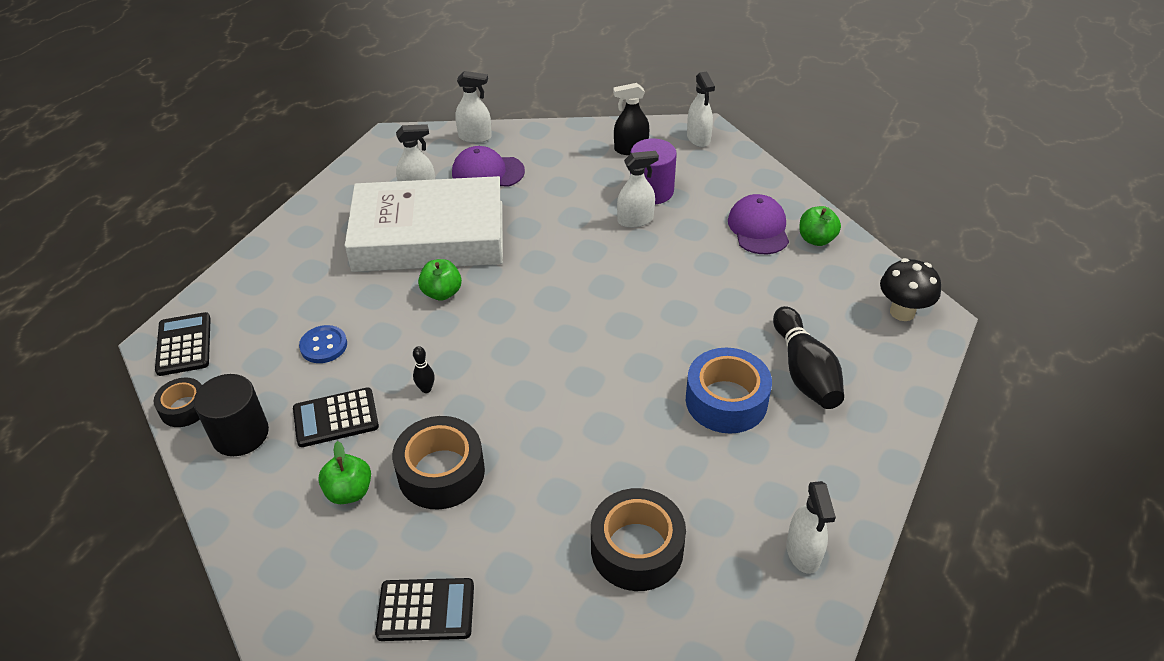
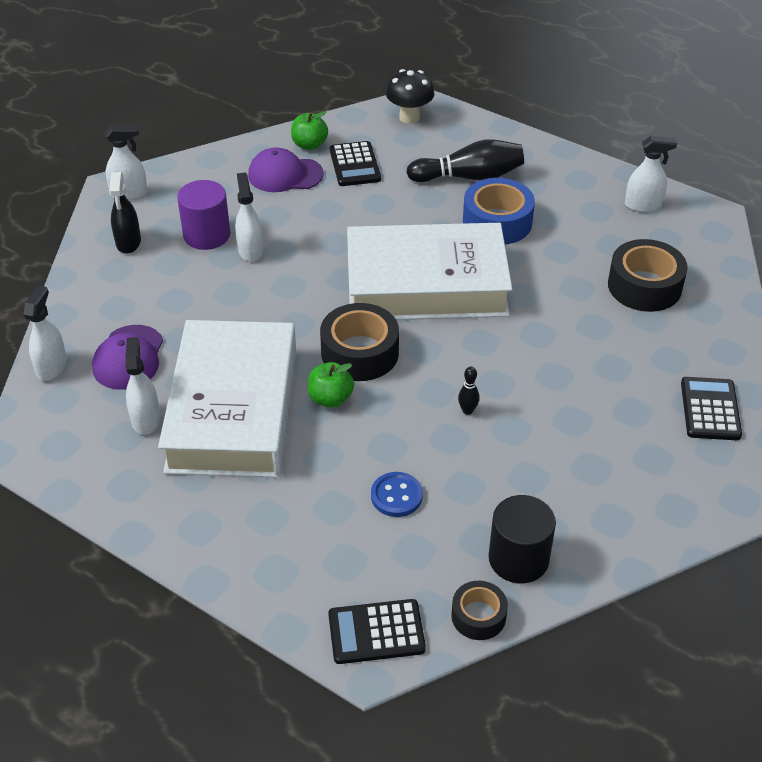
camera: 85 degrees left, 0 degrees up
(336, 418) = (501, 479): black calculator -> black calculator (354, 165)
(349, 492) = (592, 464): green apple -> none
(441, 472) = (570, 400): black tape -> black tape (360, 353)
(607, 346) = (426, 284): none -> white book

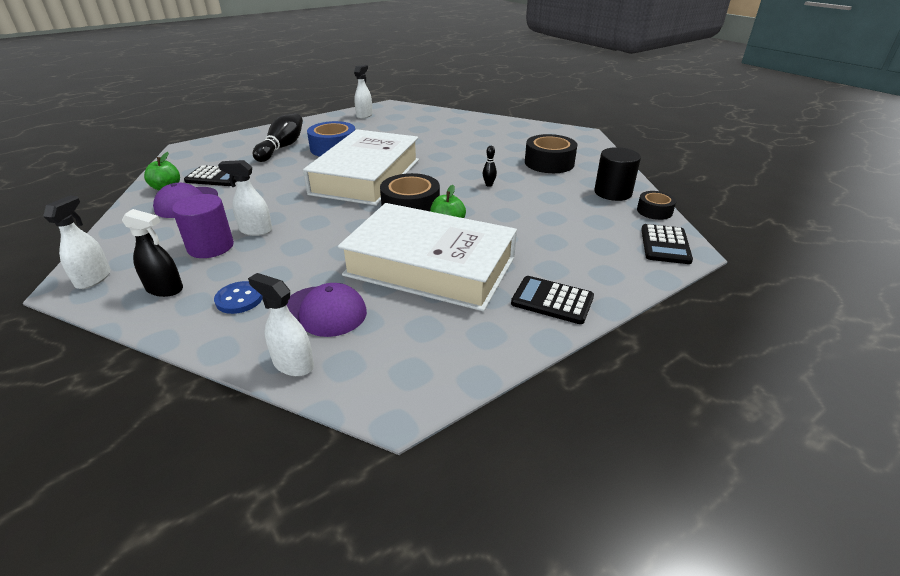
camera: 70 degrees left, 10 degrees down
(146, 419) = (412, 312): white spray bottle -> none
(396, 496) = (550, 218): blue button -> blue button (239, 299)
(409, 117) = (195, 152): black mushroom -> none
(644, 286) = (426, 127): black tape -> black tape (549, 163)
(710, 409) = (525, 132): black calculator -> black calculator (552, 300)

